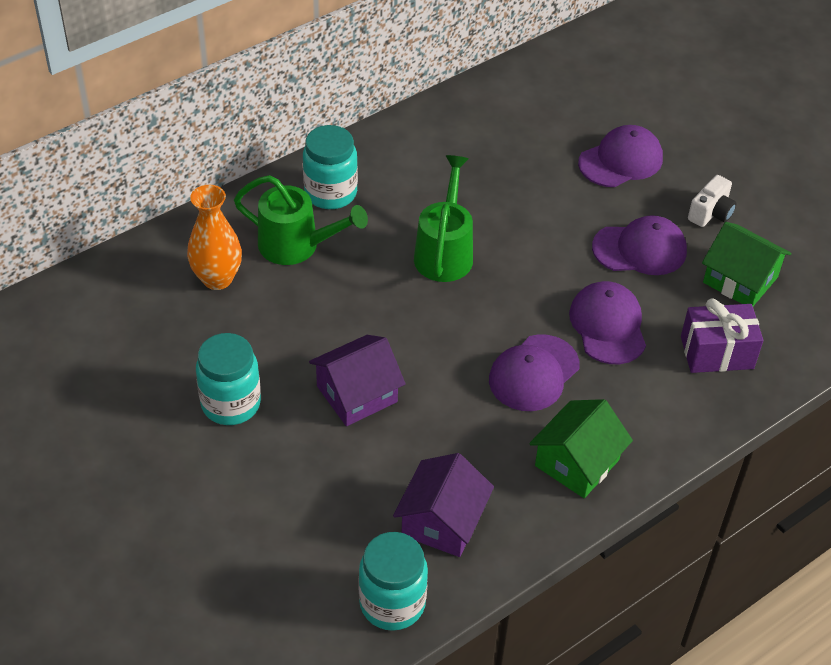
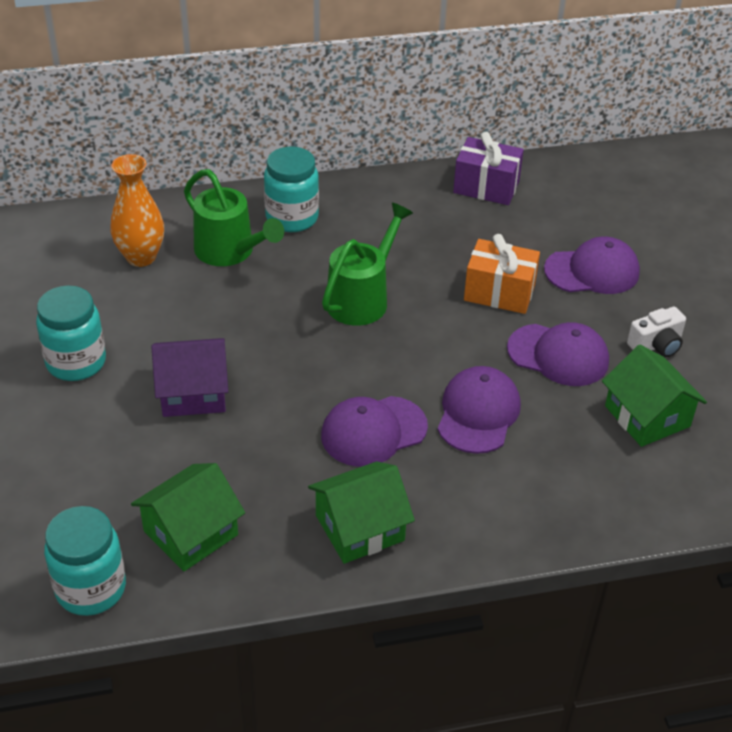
camera: 25 degrees right, 5 degrees down
(442, 521) = (190, 533): purple house -> green house
(557, 207) = (499, 292): none -> orange gift
(717, 352) = (576, 476): purple gift -> purple gift (486, 187)

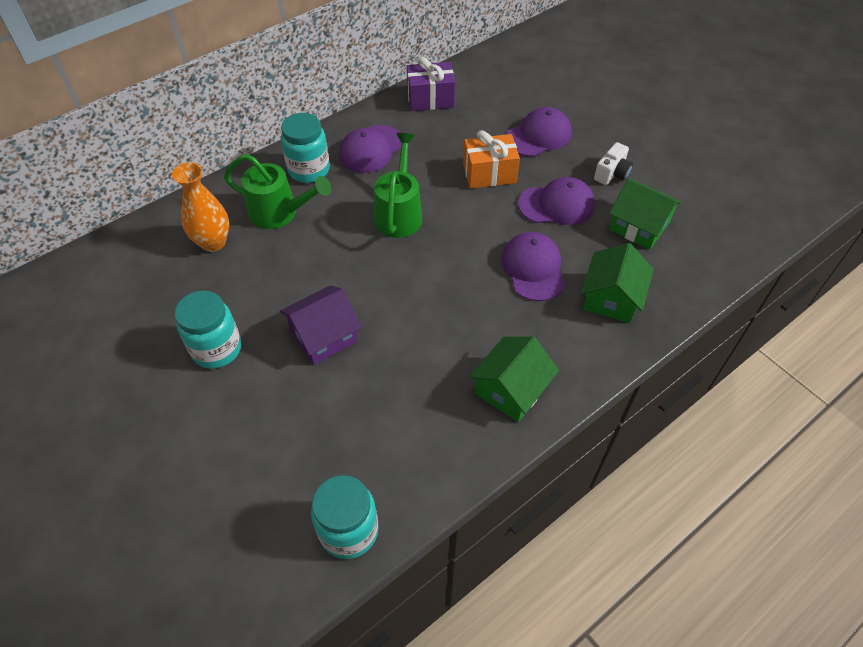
camera: 25 degrees left, 10 degrees up
(190, 533) = (394, 449): green house -> green house (611, 298)
(373, 431) = (472, 311): purple cap -> purple cap (371, 149)

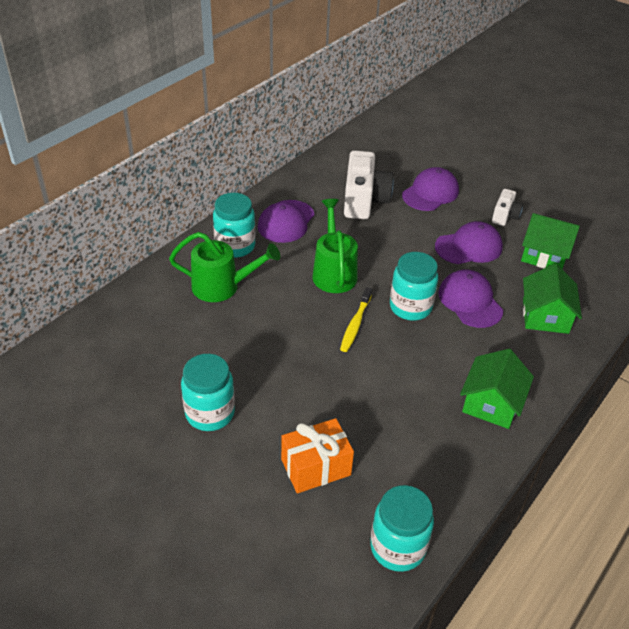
camera: 15 degrees left, 10 degrees down
(213, 242) = (168, 321): orange vase -> none
(324, 336) = (307, 386): purple house -> none
(399, 275) = (355, 324): none -> yellow toothbrush
(430, 99) = (323, 173): purple gift -> none
(462, 135) = (364, 200): none -> white camera
(465, 265) = (410, 307): none -> turquoise jar
(489, 174) = (400, 229): orange gift -> orange gift (316, 467)

